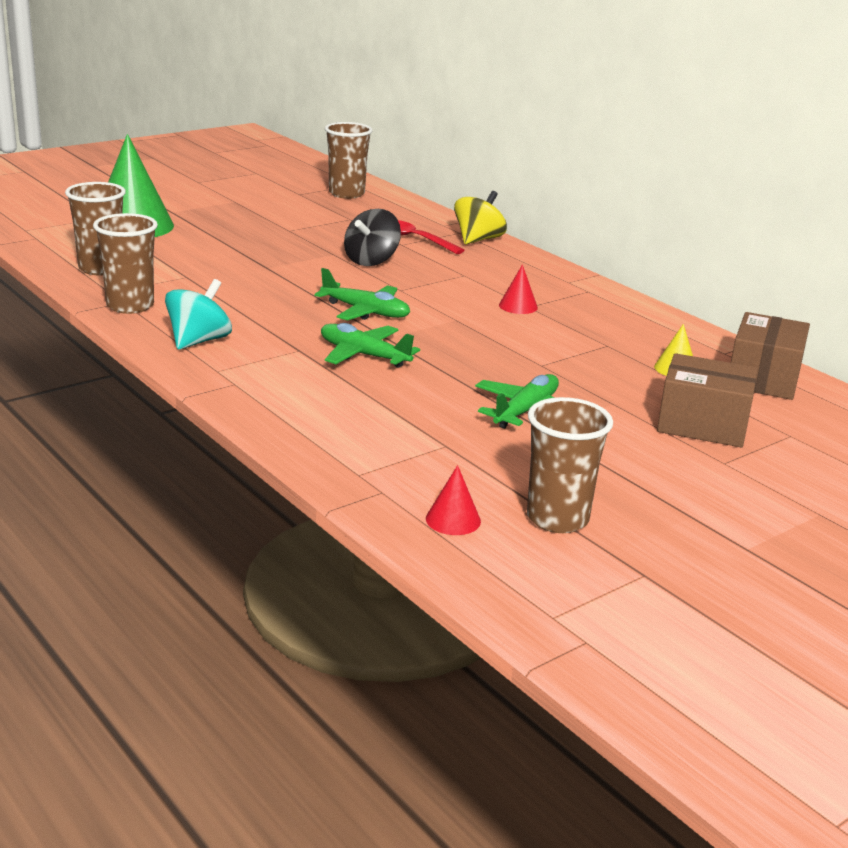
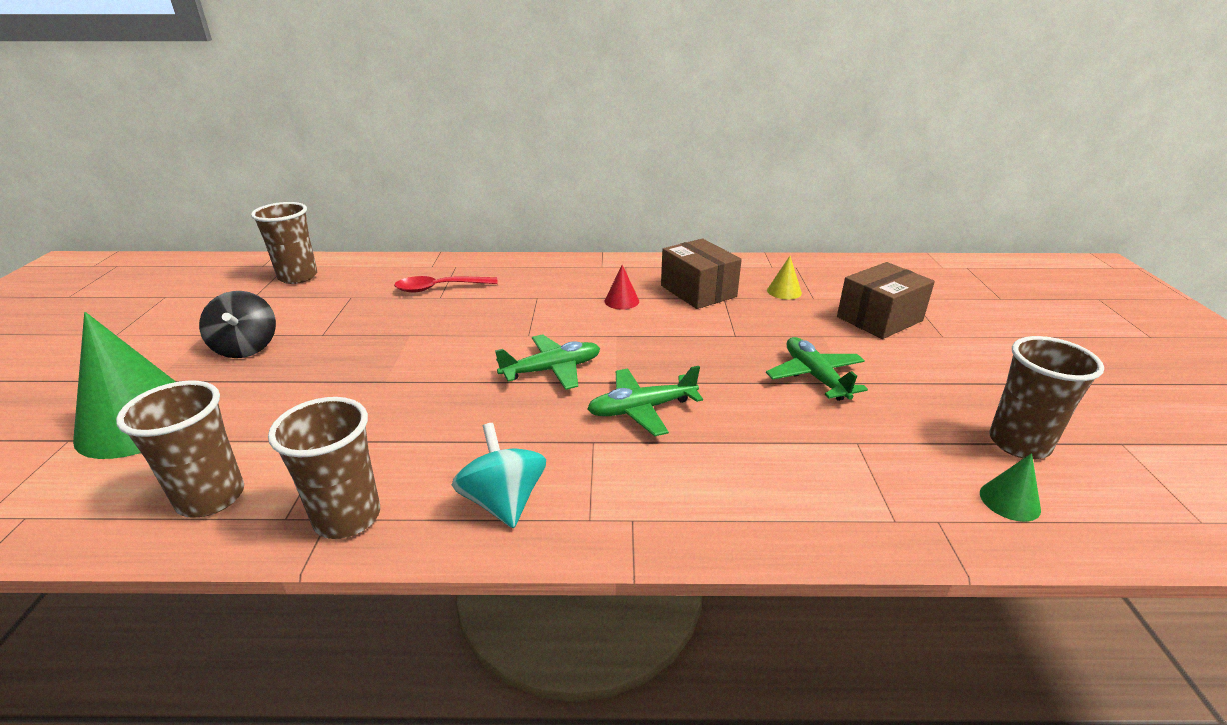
camera: 50 degrees left, 5 degrees up
(371, 261) = (452, 323): black spinning top -> black spinning top (246, 347)
(453, 520) = (1009, 501): red cone -> green cone
(478, 240) = (481, 265): yellow spinning top -> none
(763, 378) = (821, 271): brown box -> brown box (698, 291)

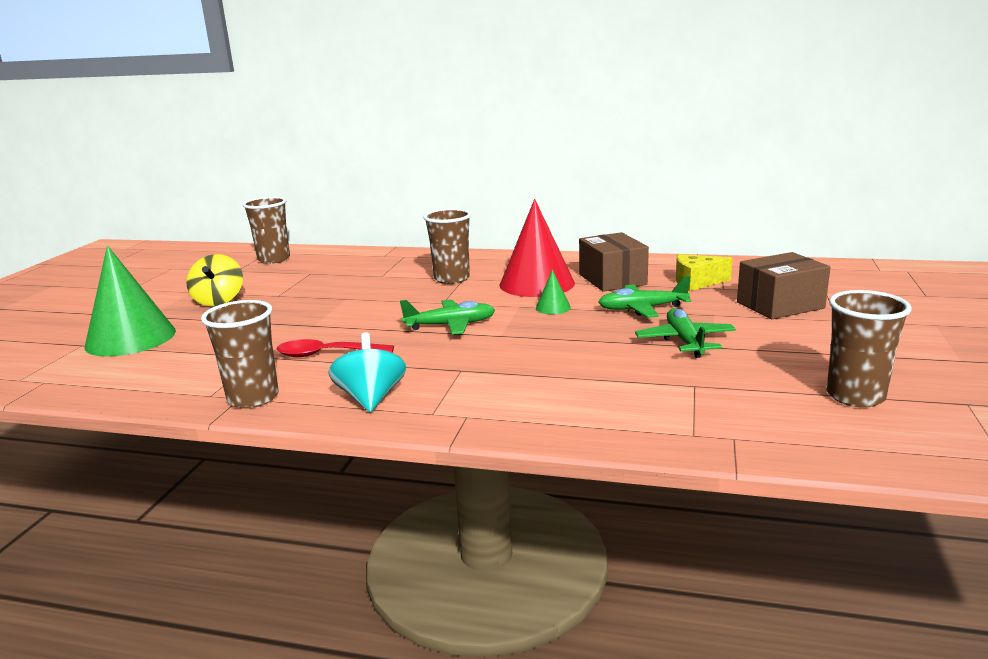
camera: 15 degrees right, 10 degrees down
(211, 498) = (164, 381): brown cup -> brown cup (452, 279)
(246, 347) = (219, 300): black spinning top -> yellow spinning top
(439, 288) = (383, 270): red spoon -> red spoon (327, 354)
(621, 301) = (537, 284): red cone -> red cone, size x2.33
(641, 409) = (513, 353): green plane -> green plane (642, 309)
(784, 291) = (696, 282): yellow cone -> yellow cheese
(1009, 501) = (813, 431): green cone -> green cone (553, 307)

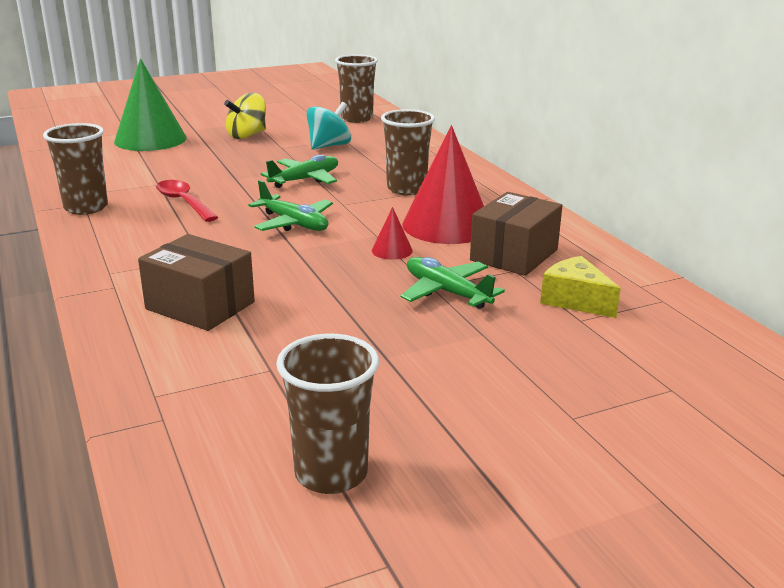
camera: 50 degrees right, 5 degrees up
(371, 398) = (117, 243): turquoise spinning top -> turquoise spinning top (329, 146)
(553, 307) = (392, 250): green cone -> red cone
(685, 341) = (382, 337): green plane -> green plane (305, 180)
(780, 305) = (571, 368): brown box -> brown box (200, 306)

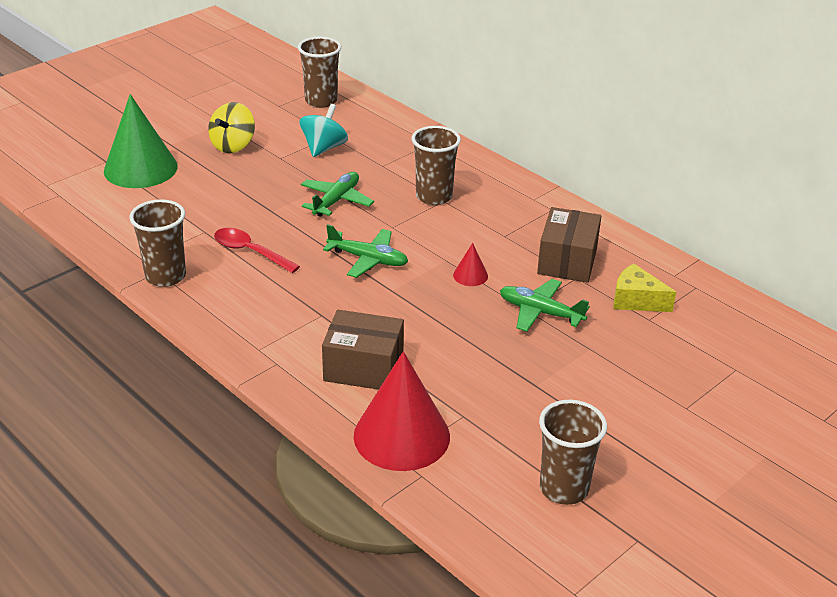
camera: 20 degrees left, 10 degrees up
(447, 225) = (495, 236): red cone -> red cone (401, 436)

